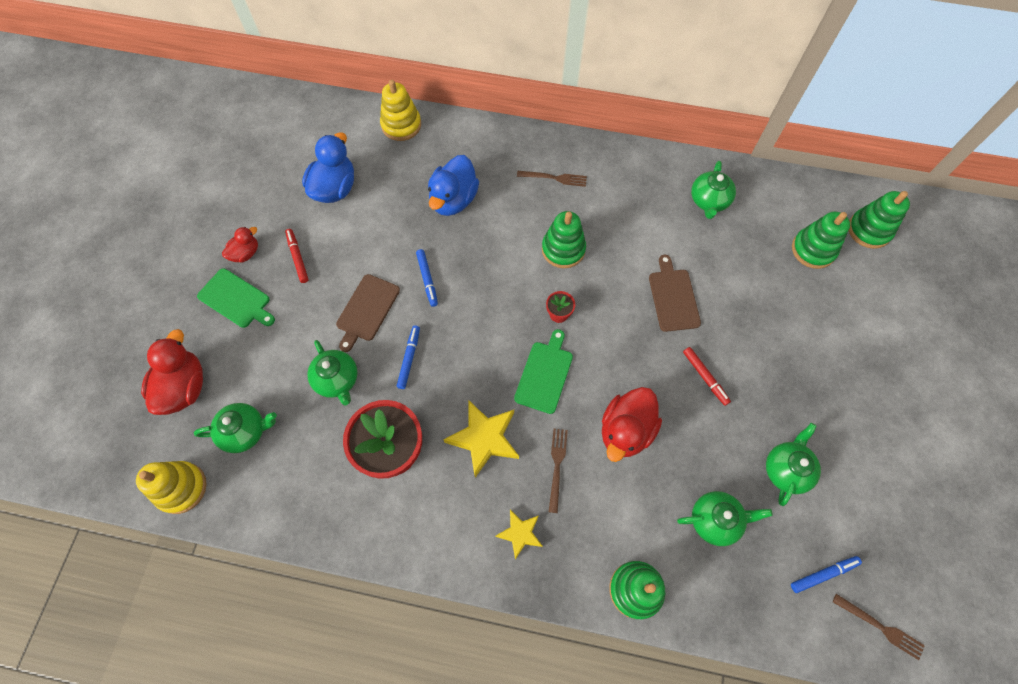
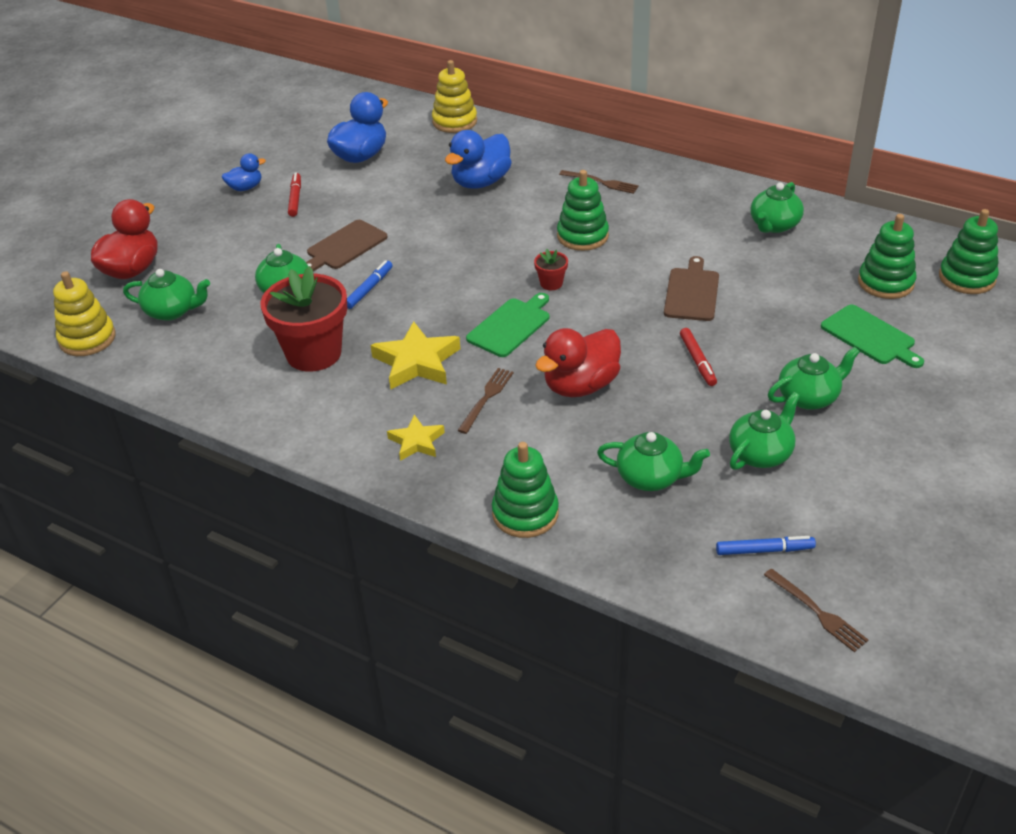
camera: 20 degrees right, 25 degrees down
(236, 299) = (217, 218): green cutting board -> green cutting board (870, 336)
(245, 253) = (245, 188): red duck -> blue duck
(427, 279) = (420, 235): blue marker -> none
(800, 396) = (809, 397): none -> green teapot

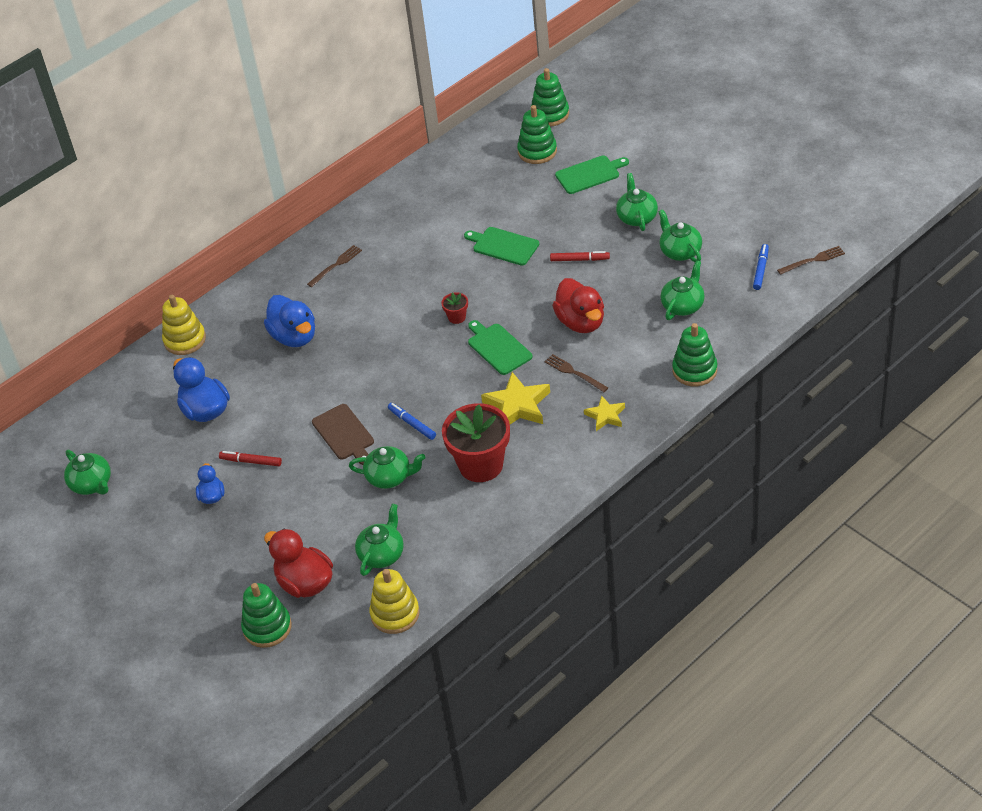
camera: 70 degrees left, 5 degrees up
(582, 236) = (404, 289): green stacking toy -> green stacking toy (267, 627)
(692, 292) = (503, 246): brown cutting board -> green cutting board
(774, 225) = (444, 186): green teapot -> green teapot (92, 484)

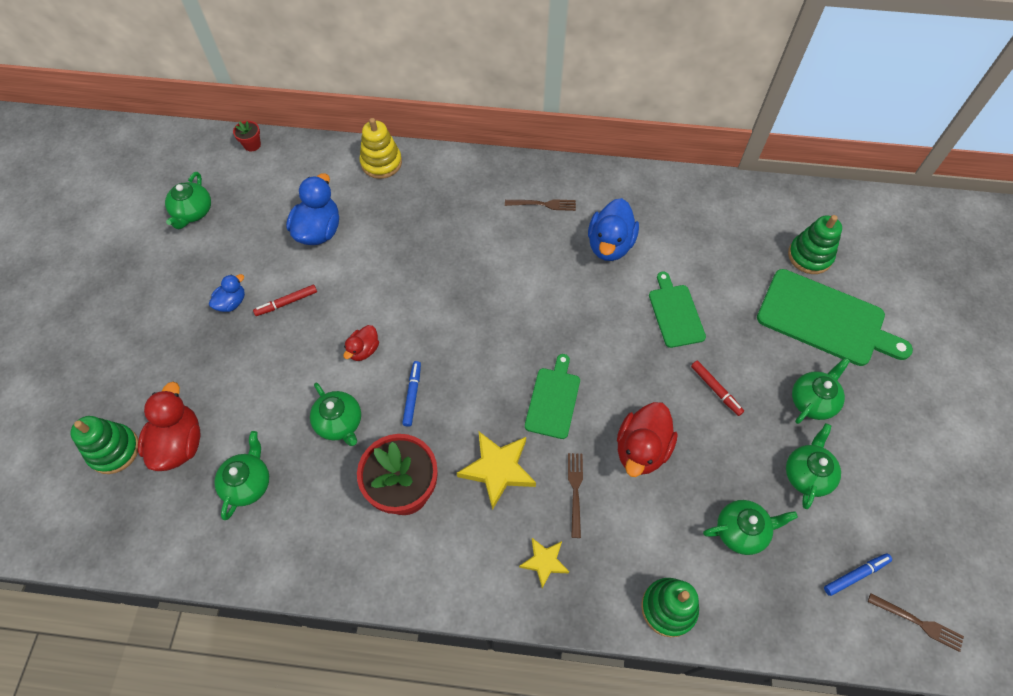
camera: 45 degrees right, 15 degrees up
(251, 461) = (286, 303): red marker -> red marker turned 90 degrees counterclockwise
(294, 337) = (442, 233): blue duck -> blue duck (610, 245)
(344, 434) = (364, 350): brown cutting board -> red duck
(382, 554) = (248, 483): green teapot -> green teapot turned 60 degrees counterclockwise
(395, 614) = (185, 547): yellow stacking toy -> none
(457, 317) = (561, 339): red flower pot -> red flower pot (252, 145)
(550, 114) = (862, 233): green stacking toy -> none
(589, 174) = (825, 319): green cutting board -> green cutting board, size x1.72

